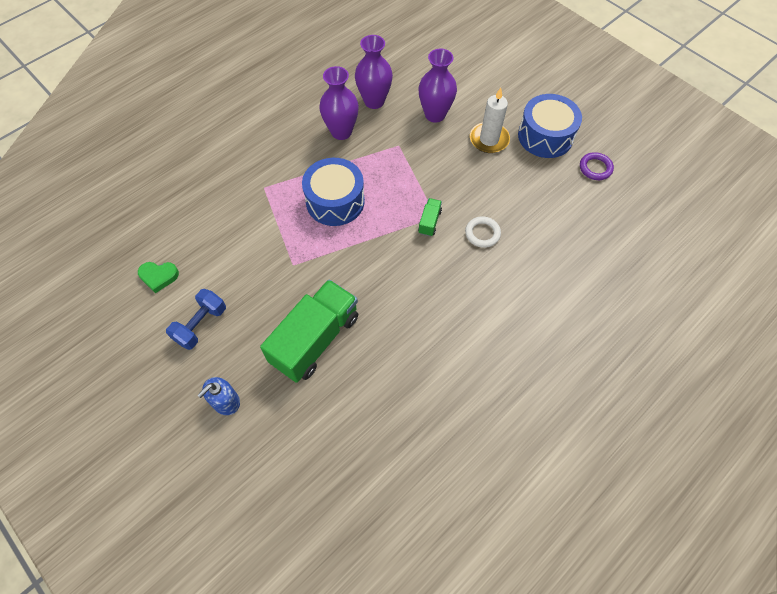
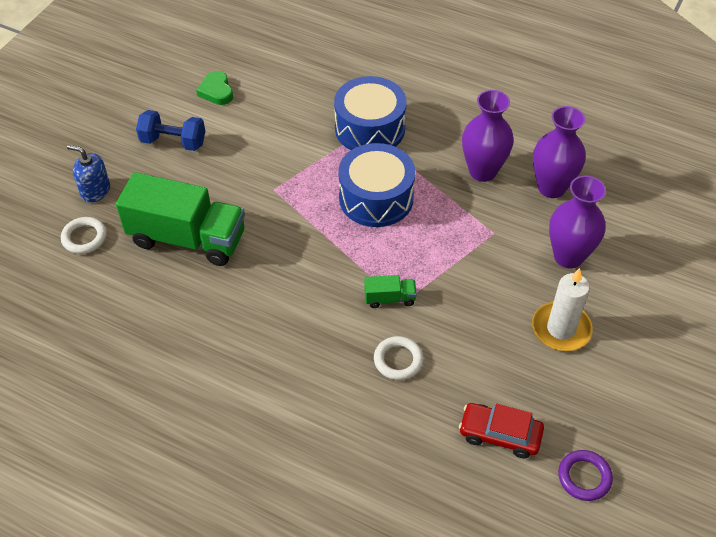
camera: 70 degrees right, 10 degrees down
(277, 421) = (84, 238): none -> white ring
(545, 136) = (608, 397): blue drum -> blue drum (370, 128)
(555, 198) = (500, 434): none -> red car

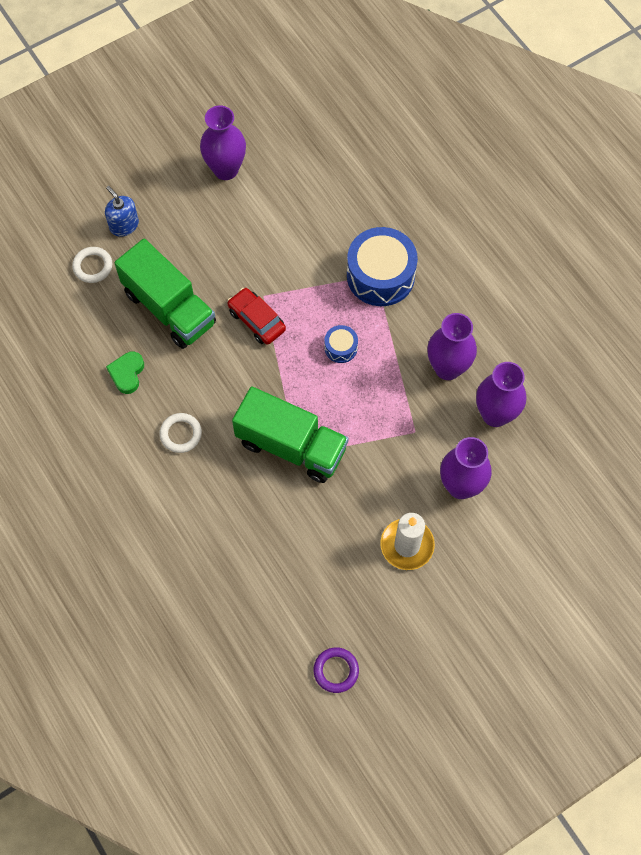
camera: 30 degrees right, 15 degrees up
(168, 108) = (226, 169): none -> purple vase
(173, 142) = (210, 207): blue dumbbell -> none
(216, 91) = (275, 171): green heart -> green heart (127, 373)
(376, 198) = (341, 348): blue drum -> blue drum, size x0.47
(389, 298) = (291, 446): green truck -> green truck, size x2.37
(398, 360) = (263, 502): white ring -> white ring (181, 434)
(500, 434) = (297, 603): red car -> red car (256, 320)

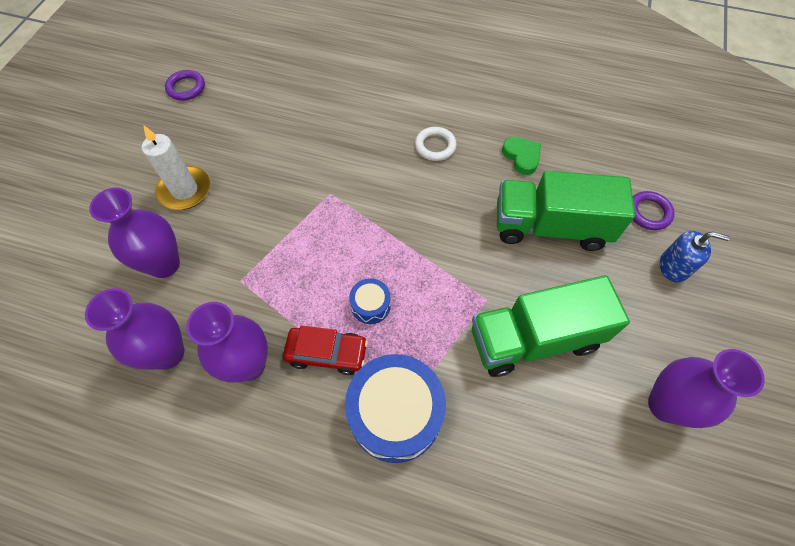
camera: 140 degrees right, 5 degrees down
(93, 266) = (648, 212): white ring -> purple ring
(256, 320) = (469, 272): red car -> red car (327, 353)
(291, 446) = (341, 195): green truck -> green truck (534, 339)

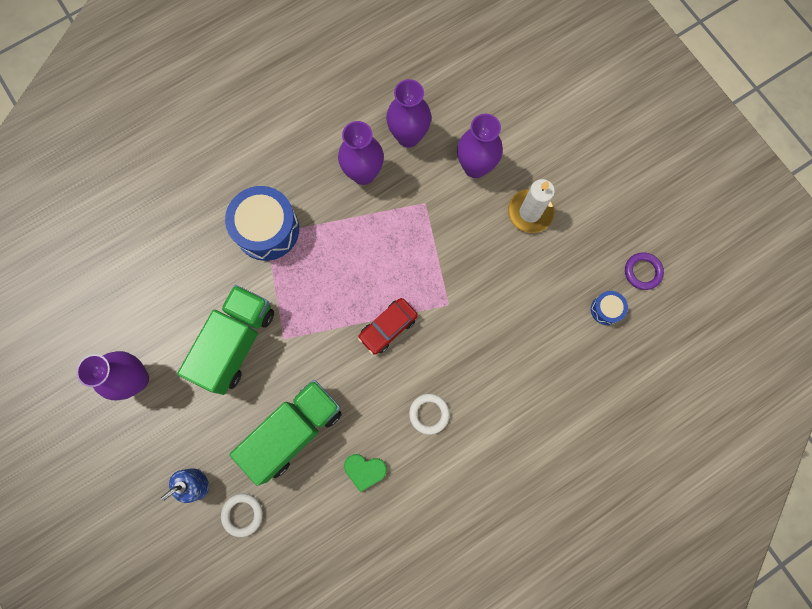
camera: 130 degrees right, 15 degrees up
(327, 353) = (333, 219): red car -> red car (388, 328)
(370, 305) = (341, 266): blue drum -> blue drum (606, 309)
(648, 212) = (242, 514): purple ring -> white ring

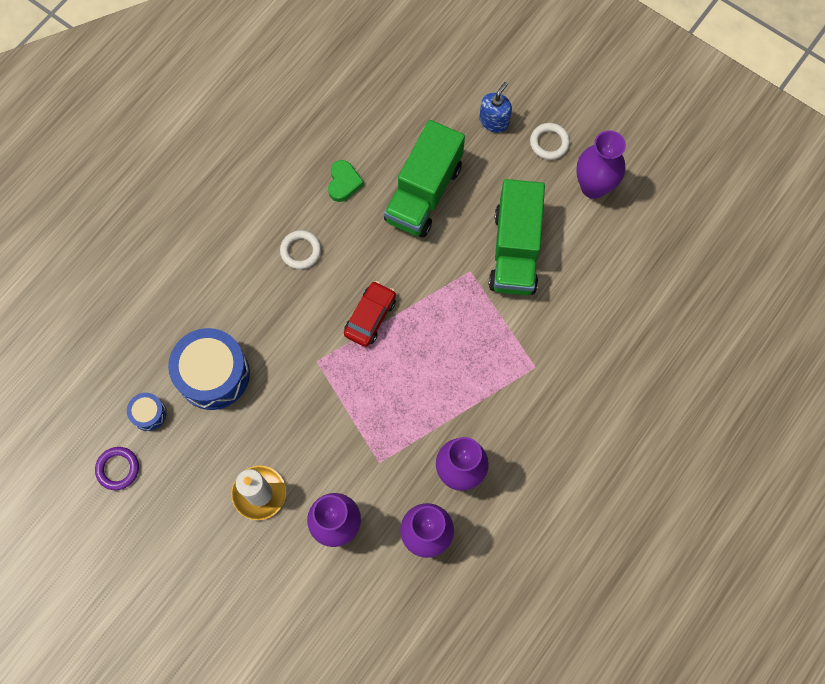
camera: 160 degrees right, 5 degrees down
(242, 514) = (440, 112): white ring -> white ring (549, 143)
(267, 229) = (537, 372): blue drum -> blue drum (213, 374)
(365, 470) = (344, 183): green heart -> green heart turned 105 degrees clockwise

